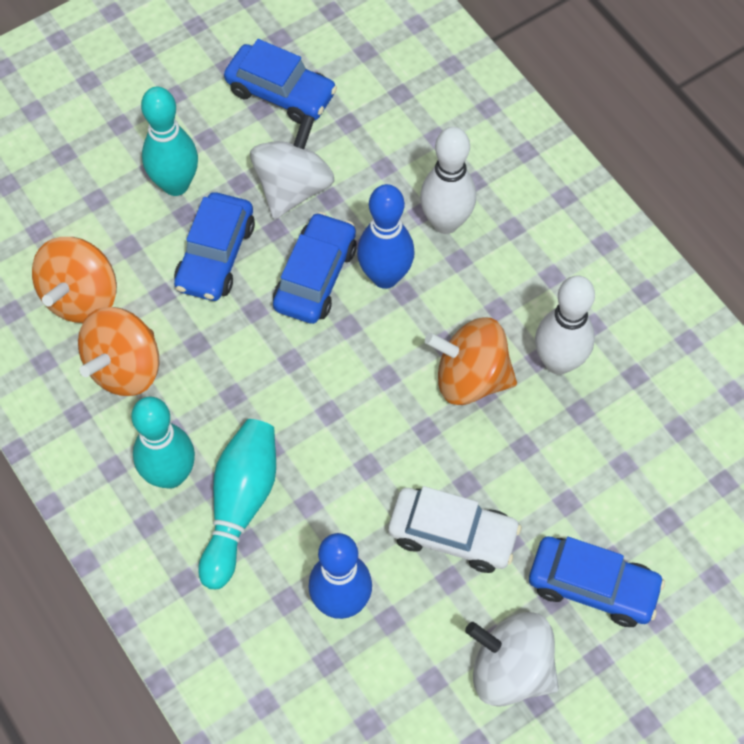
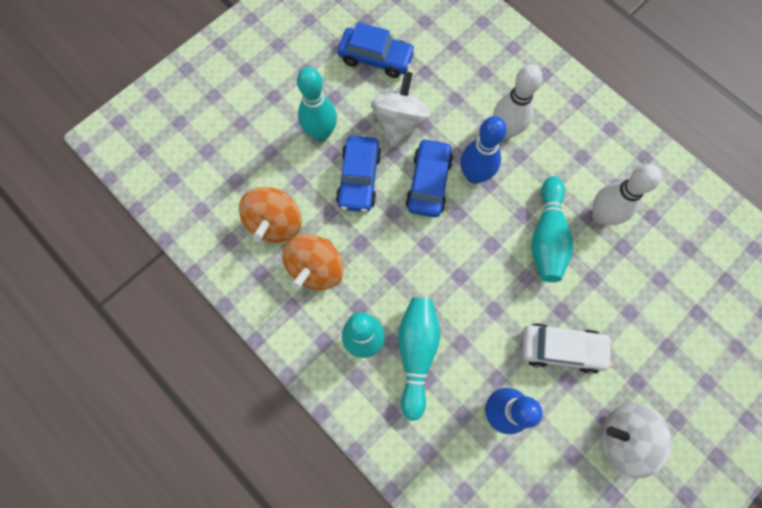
camera: 10 degrees left, 10 degrees up
(470, 378) = (547, 236): orange spinning top -> turquoise bowling pin
(593, 586) = (661, 368): blue car -> none

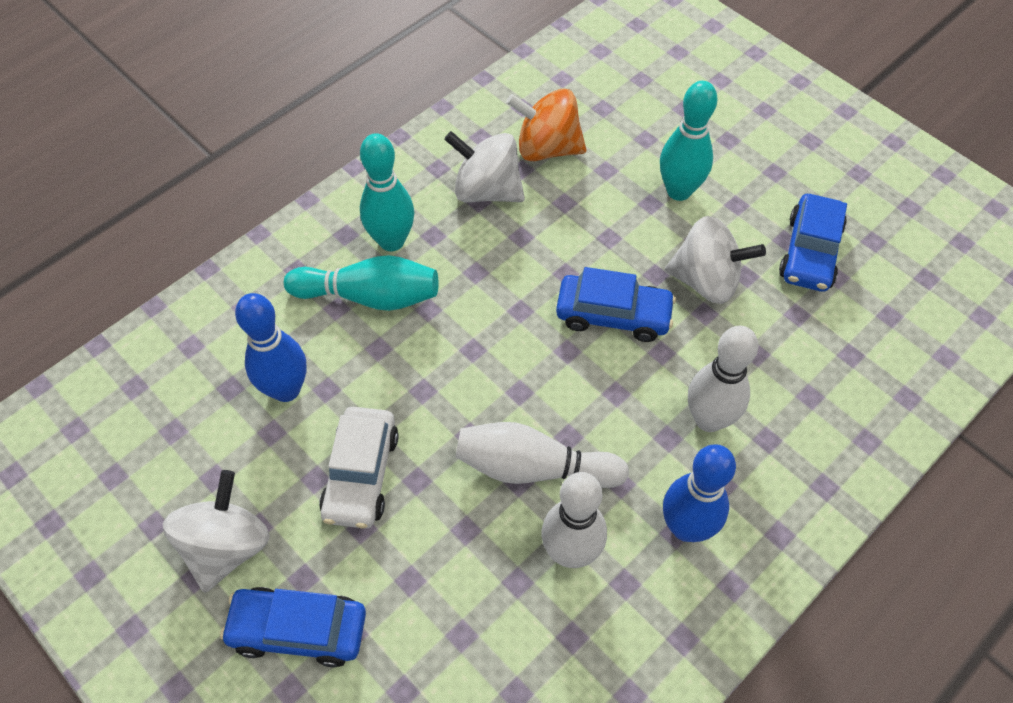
camera: 90 degrees right, 15 degrees down
(316, 268) = (487, 190): orange spinning top -> white spinning top
(359, 179) = (614, 234): blue car -> blue car (298, 630)
(474, 175) = (629, 374): blue bowling pin -> blue bowling pin (686, 527)
(547, 236) = (534, 467): turquoise bowling pin -> white bowling pin

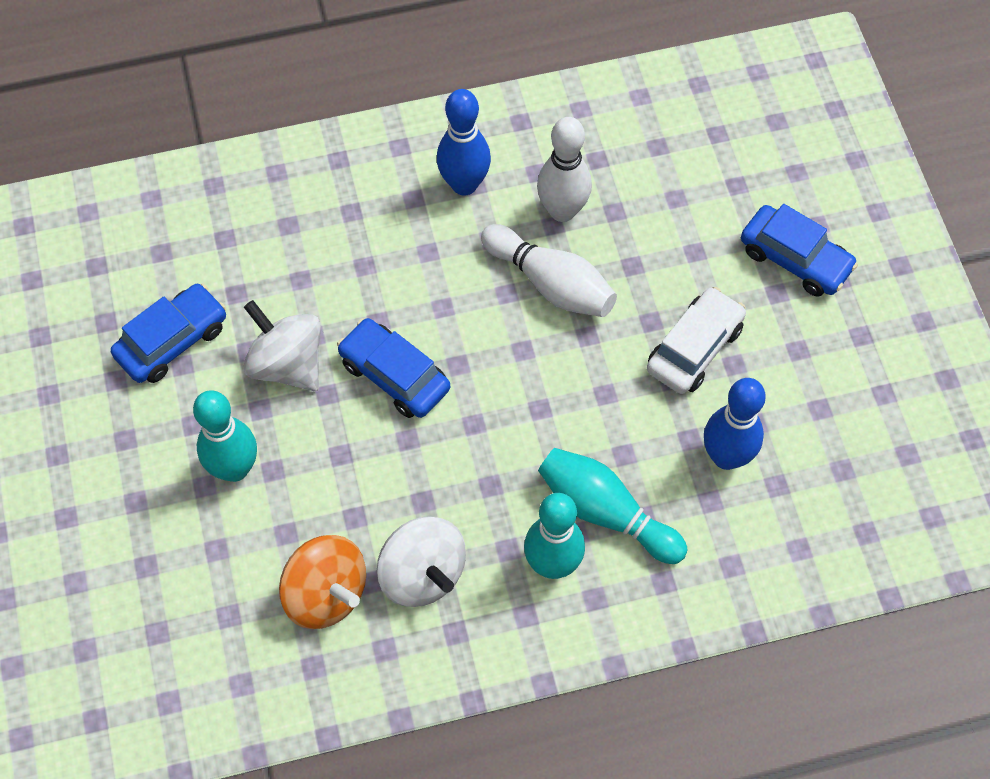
camera: 150 degrees left, 5 degrees up
(227, 546) = (828, 346): white spinning top -> none
(708, 419) = (384, 249): white bowling pin -> none

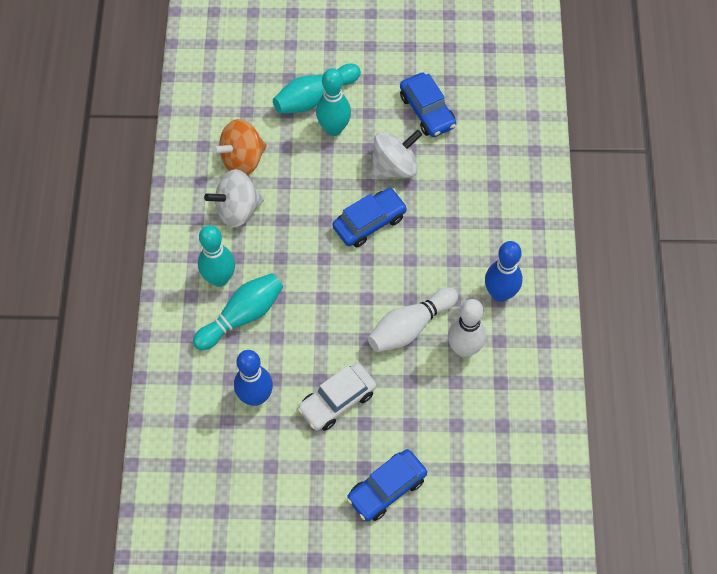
camera: 105 degrees right, 0 degrees up
(179, 514) = (314, 97): none -> turquoise bowling pin
(694, 348) = (337, 401): white car -> white car turned 90 degrees clockwise

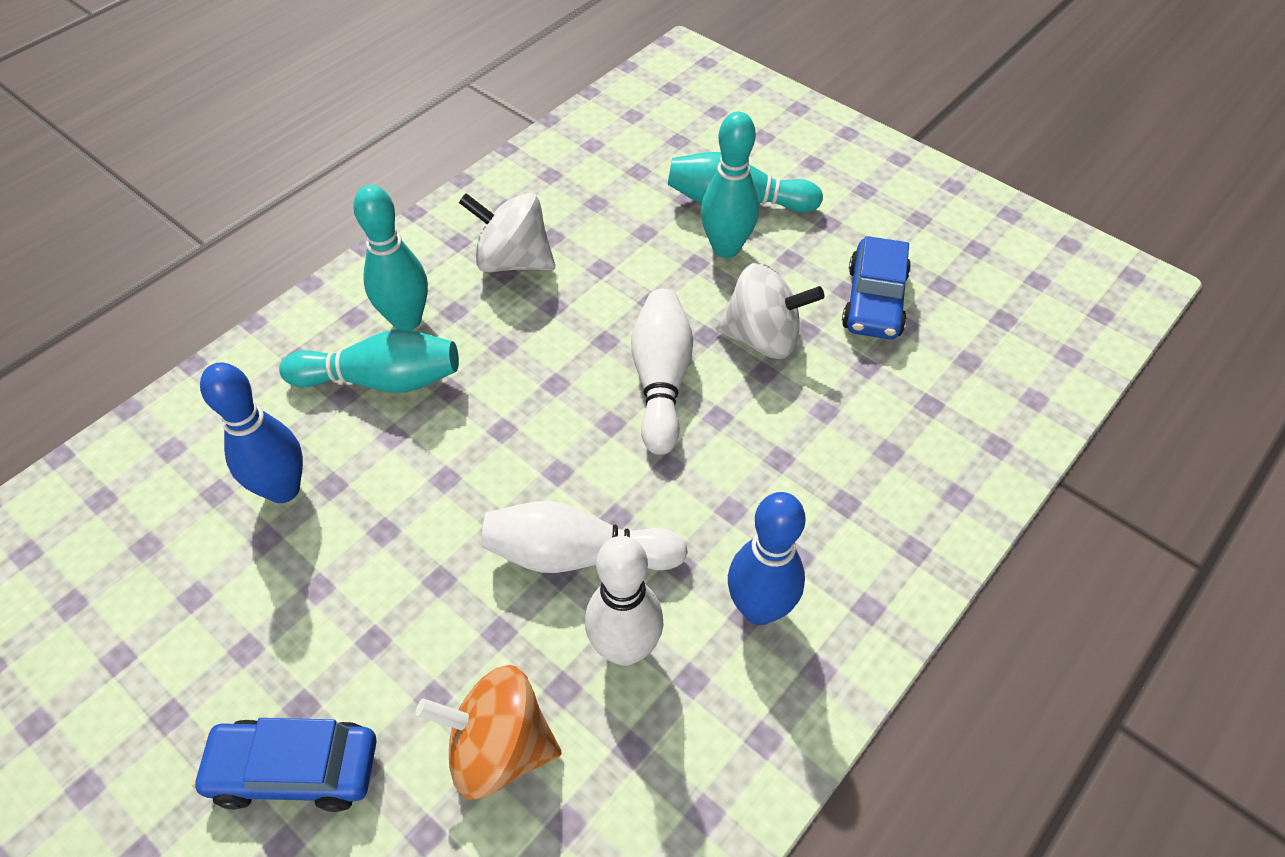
camera: 40 degrees right, 10 degrees down
(242, 159) = (578, 214): orange spinning top -> orange spinning top (499, 748)
(337, 401) = (373, 578): white car -> none
(369, 222) = (661, 381): blue car -> white bowling pin

